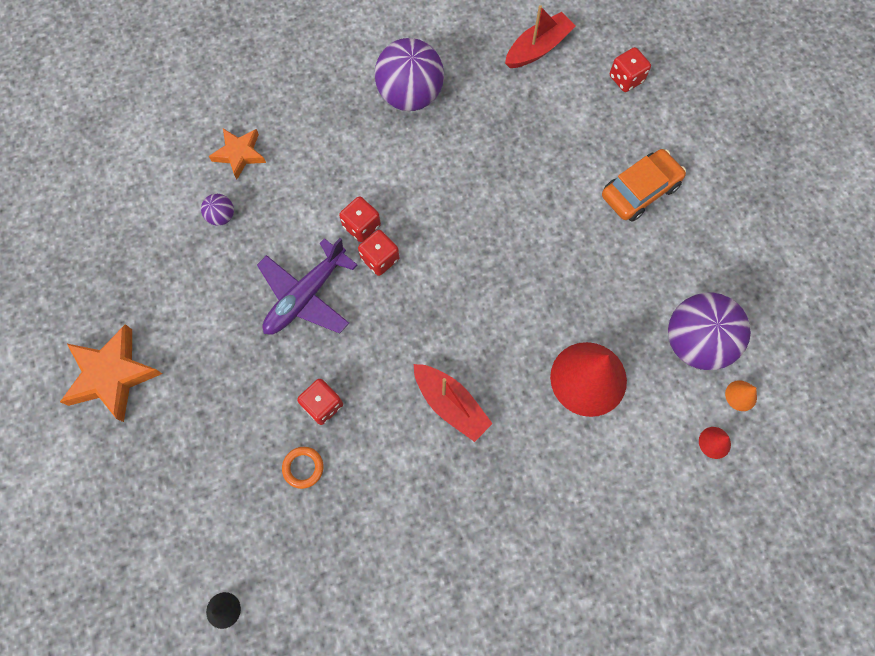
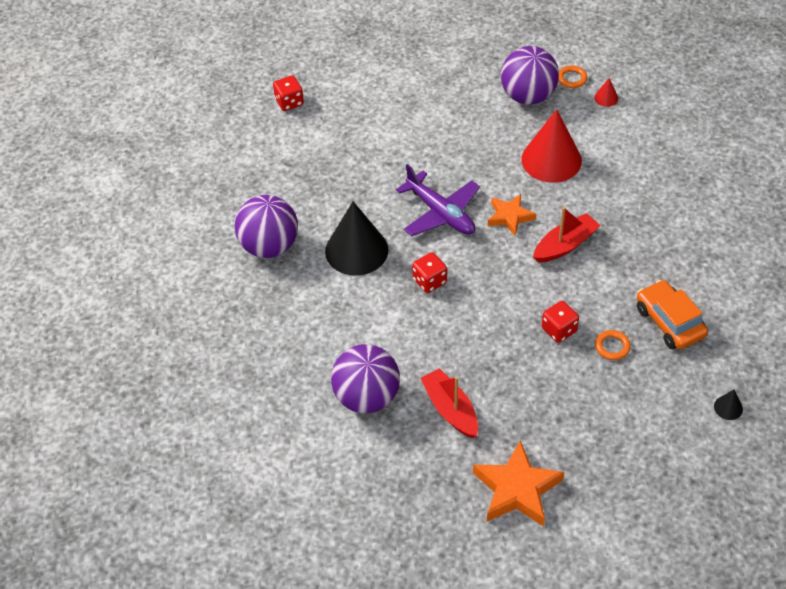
camera: 80 degrees left, 20 degrees down
(221, 216) = (366, 397): purple ball -> purple ball, size x2.25
(239, 154) = (302, 380): orange star -> orange star (510, 217)
(305, 296) = (457, 336): purple plane -> purple plane (441, 213)
(361, 226) = (395, 291): red dice -> none
(415, 179) = (356, 250): none -> black cone
(538, 48) = (243, 153): red boat -> red boat (450, 409)
(640, 191) = (395, 108): orange car -> orange car (669, 322)
(741, 395) = (572, 79): orange cone -> orange ring

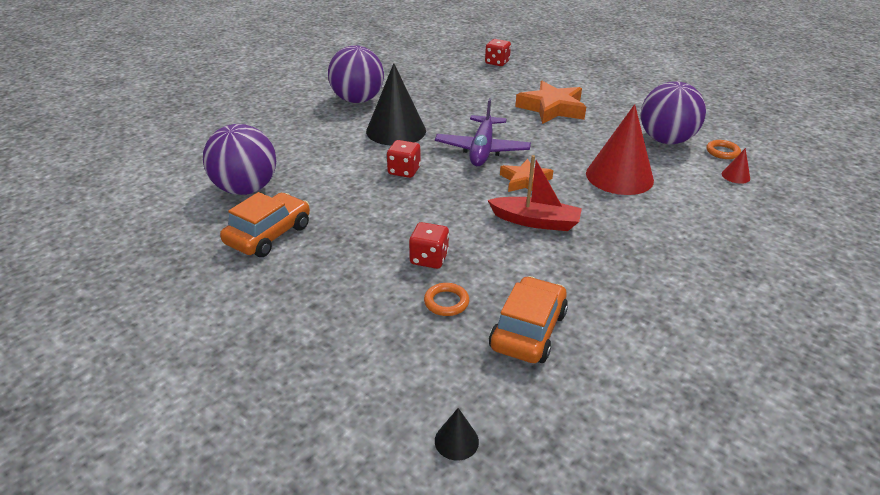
camera: 50 degrees right, 15 degrees down
(450, 409) = (269, 234): red boat -> orange car
(517, 489) = (196, 314): orange star -> orange star (552, 108)

